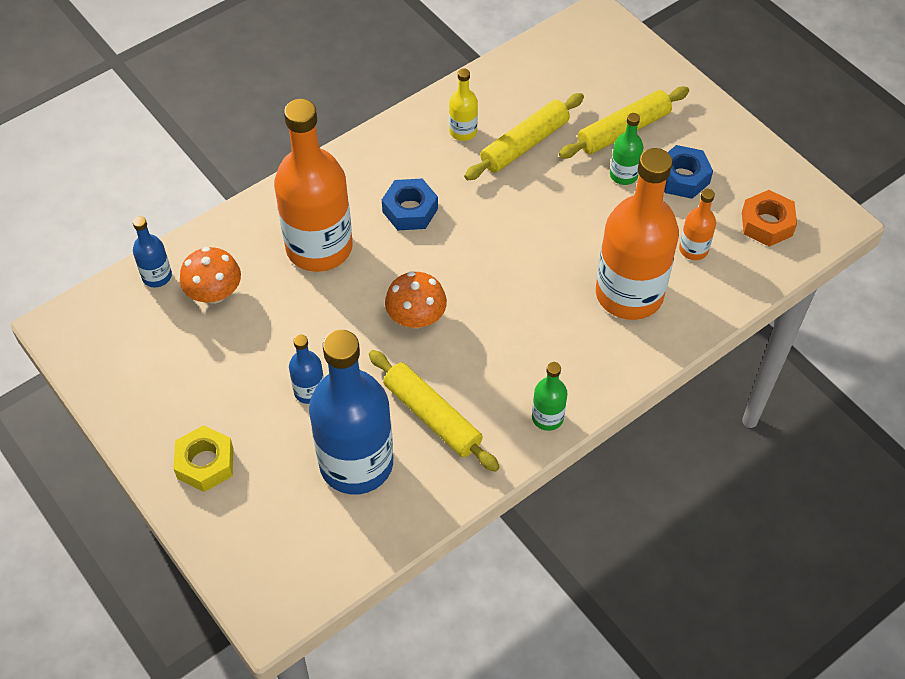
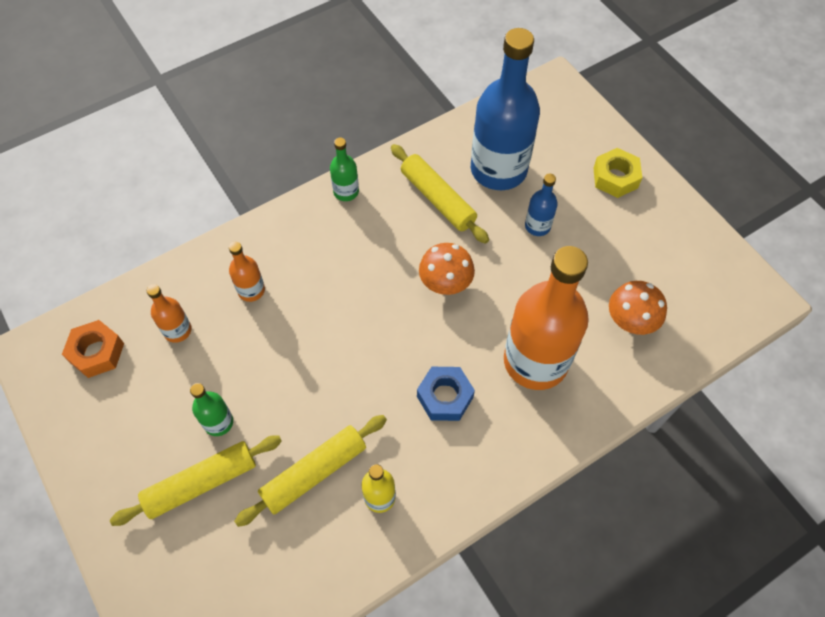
camera: 175 degrees left, 5 degrees up
(157, 276) = (688, 342): blue bottle -> none
(629, 294) = (251, 290): orange bottle -> orange bottle, size x0.44
(682, 177) = (159, 414): blue nut -> none

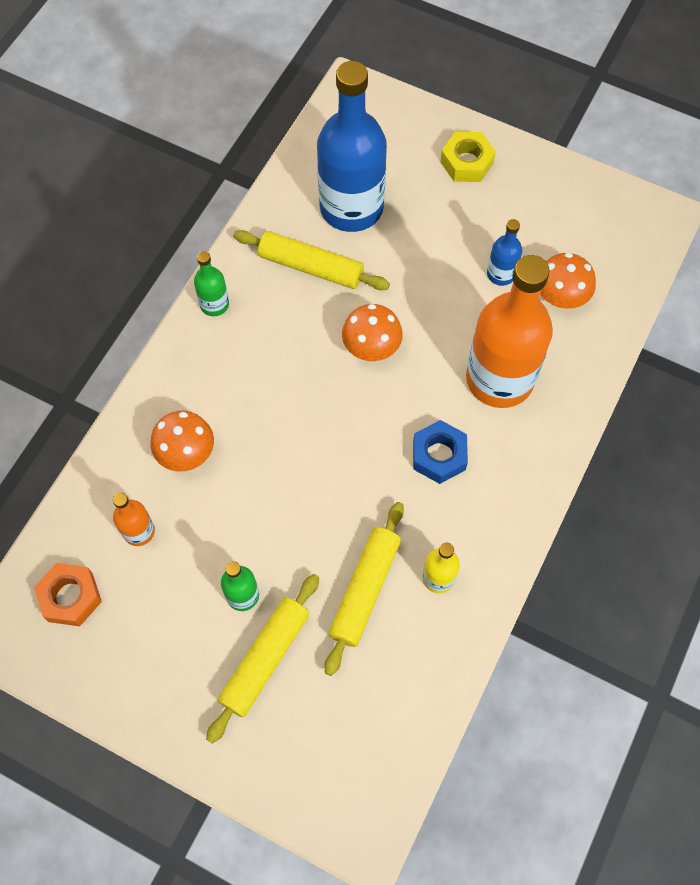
camera: 30 degrees left, 5 degrees up
(251, 290) = (186, 453): orange bottle -> orange mushroom
(537, 226) = (423, 247): blue bottle -> blue bottle (501, 274)

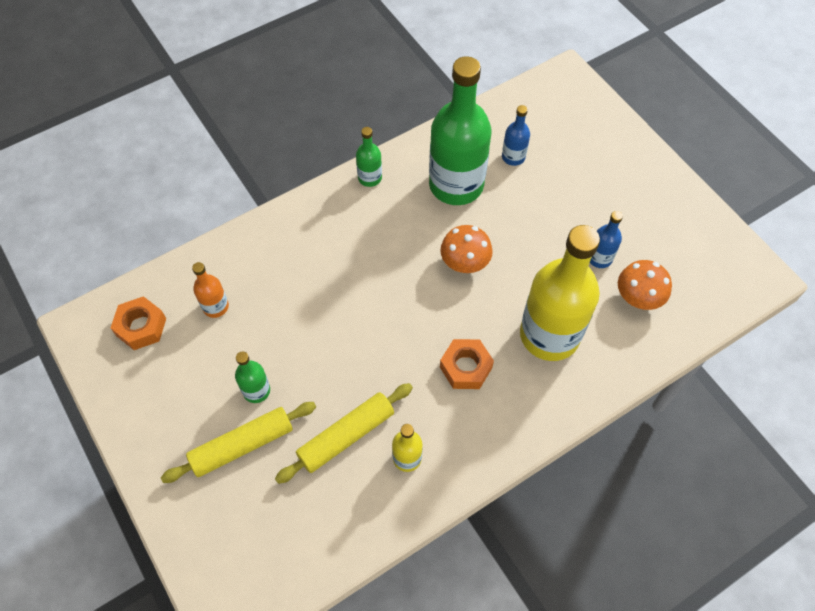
camera: 30 degrees right, 5 degrees down
(186, 453) = (283, 270): orange mushroom -> none
(311, 267) = (456, 185): yellow rolling pin -> green bottle
(351, 207) = (513, 157): blue bottle -> blue bottle, size x0.44
(439, 455) = (466, 367): blue nut -> orange nut
(466, 162) = (623, 164): yellow nut -> none
(499, 379) = (549, 335): orange bottle -> yellow bottle

